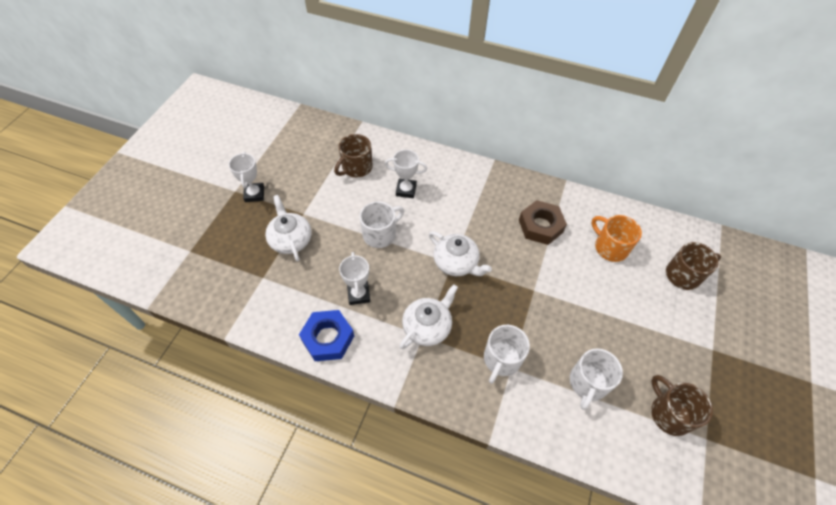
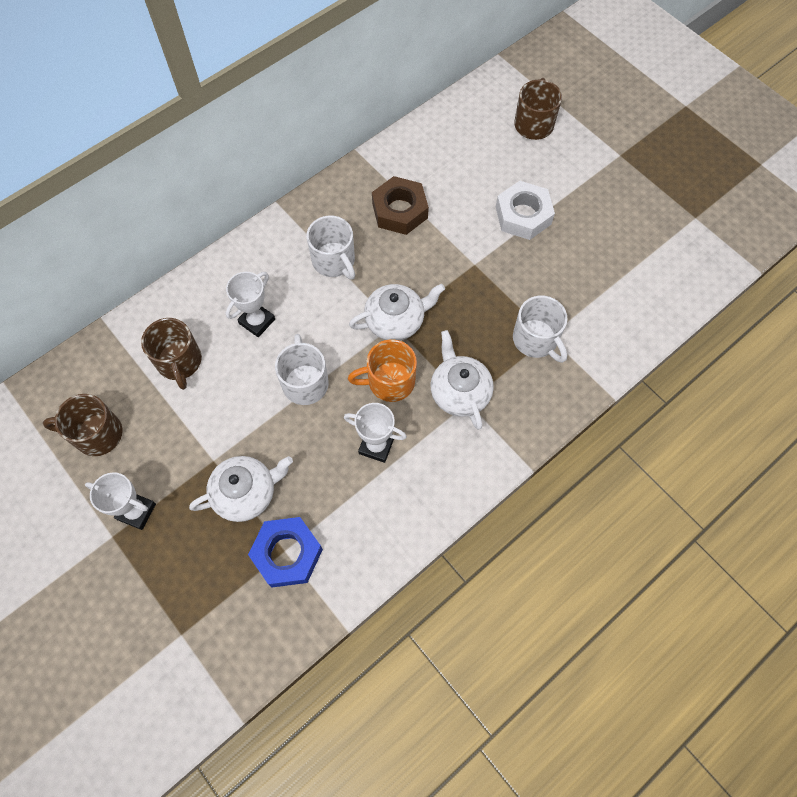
camera: 60 degrees left, 10 degrees up
(291, 240) = (246, 493): white teapot -> white teapot turned 150 degrees clockwise
(328, 338) = (415, 506): blue nut -> blue nut (287, 554)
(588, 383) = (600, 278): white mug -> white mug (334, 261)
(599, 303) = (523, 215): none -> white nut
(610, 247) = (465, 164): orange mug -> orange mug (389, 381)
(669, 413) = (660, 230): brown mug -> brown mug (97, 434)

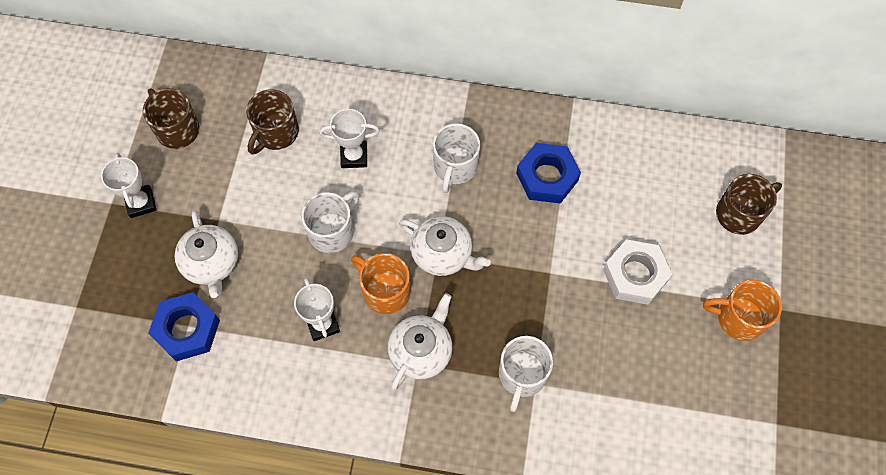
camera: 50 degrees right, 0 degrees up
(246, 493) = (211, 263): white teapot -> white teapot turned 45 degrees clockwise
(400, 210) = (547, 177): brown nut -> blue nut
(606, 181) = (738, 318): none -> orange mug

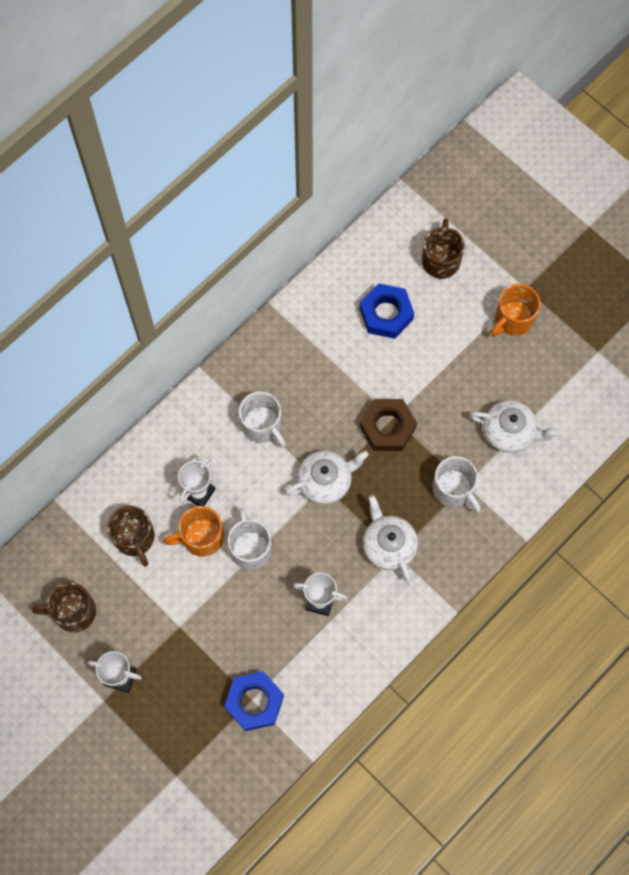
camera: 55 degrees left, 5 degrees up
(211, 263) = (212, 653): white teapot -> white teapot (509, 432)
(385, 291) = (325, 540): orange mug -> orange mug (201, 537)
(536, 274) = (387, 427): none -> brown nut
(547, 177) = (318, 367): blue nut -> blue nut (386, 314)
(635, 275) = (435, 362): white nut -> none

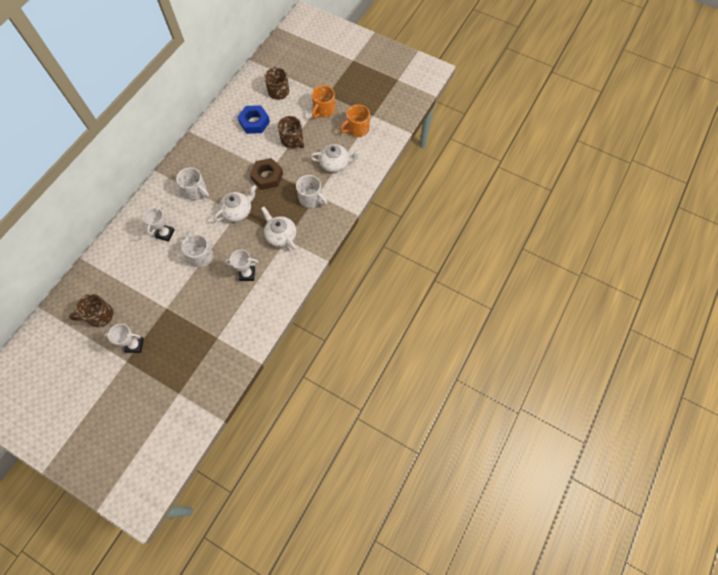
camera: 15 degrees left, 5 degrees down
(134, 538) = (131, 266): brown mug -> brown mug (292, 140)
(201, 537) = (171, 257): orange mug -> orange mug (357, 129)
(254, 702) = (219, 339): blue nut -> none

